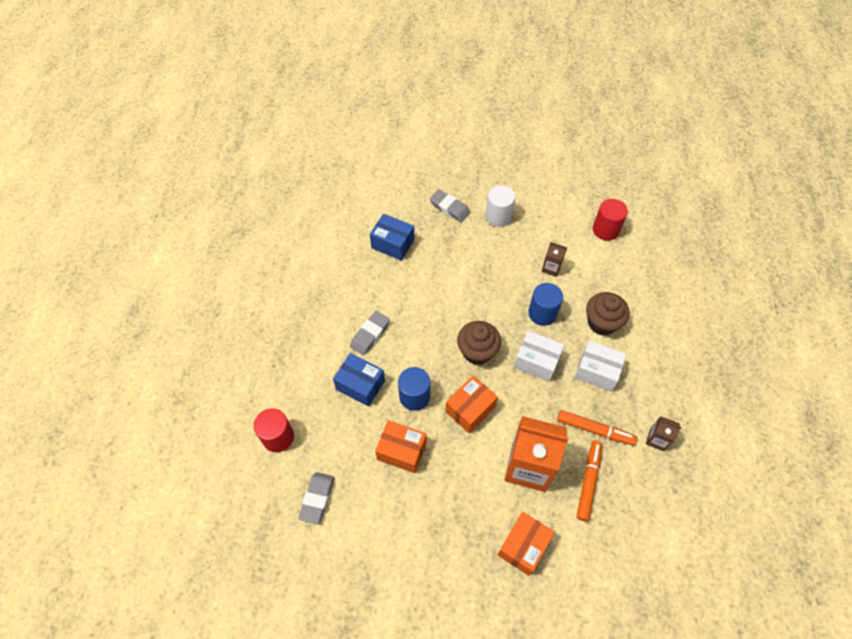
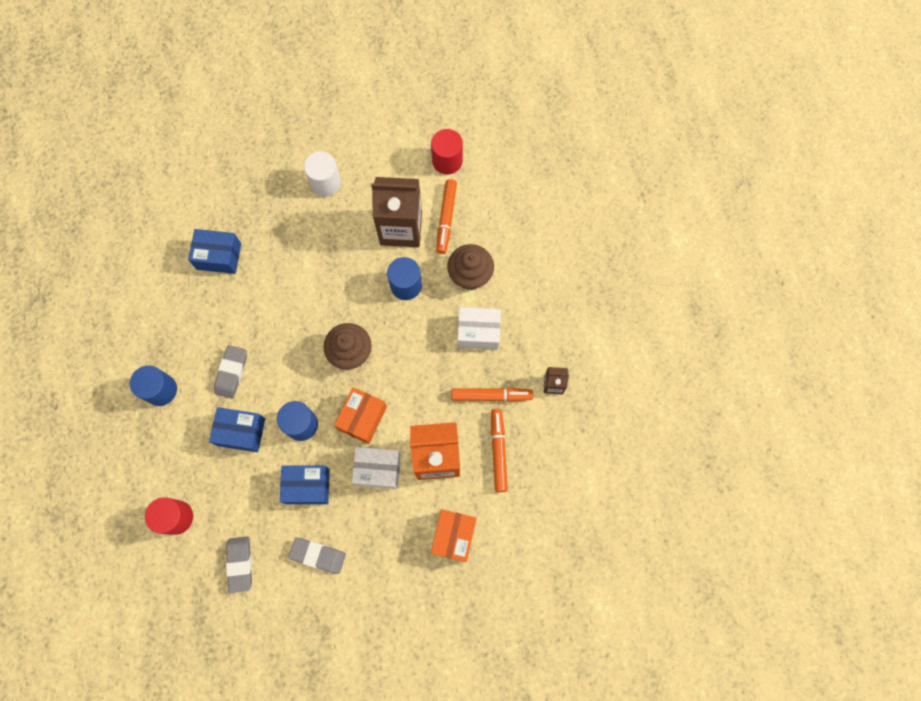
camera: 20 degrees left, 15 degrees up
(306, 329) = (161, 390): none -> blue cylinder
(401, 451) = (307, 486): orange box -> blue box
(449, 208) = (268, 189): grey eraser -> grey eraser (318, 555)
(536, 361) = (415, 342): white box -> white box (378, 469)
(551, 268) = (401, 228): brown carton -> brown carton, size x2.18
(593, 272) = (446, 218): none -> orange marker

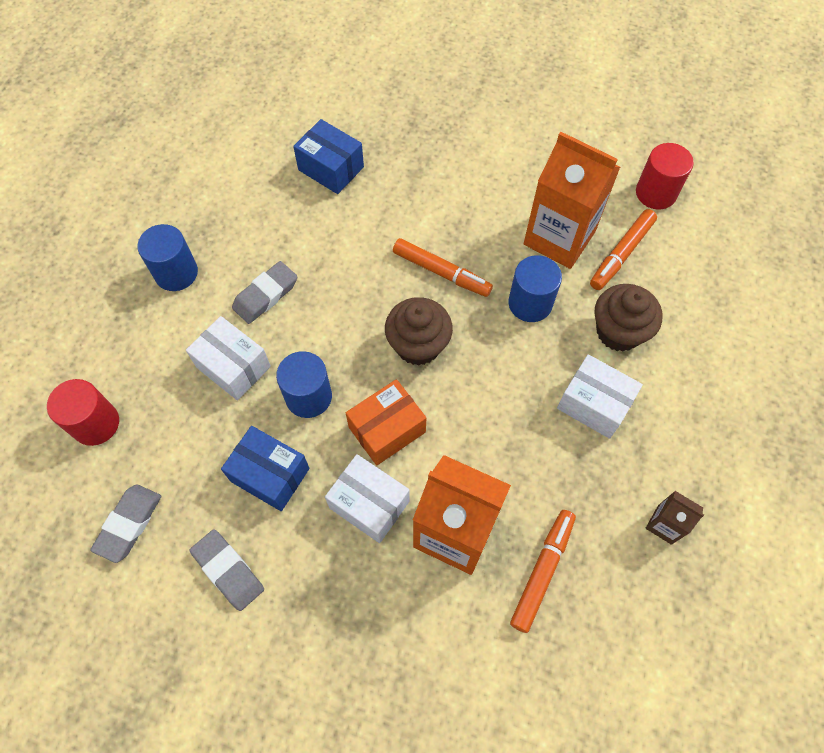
camera: 30 degrees right, 10 degrees down
(241, 432) = (233, 367): blue box -> white box
(325, 182) = (496, 150): white cylinder -> none
(401, 228) = (559, 238): brown carton -> orange carton
(453, 536) = (419, 653): orange box -> none
(491, 395) = (569, 492): orange marker -> orange marker (441, 272)

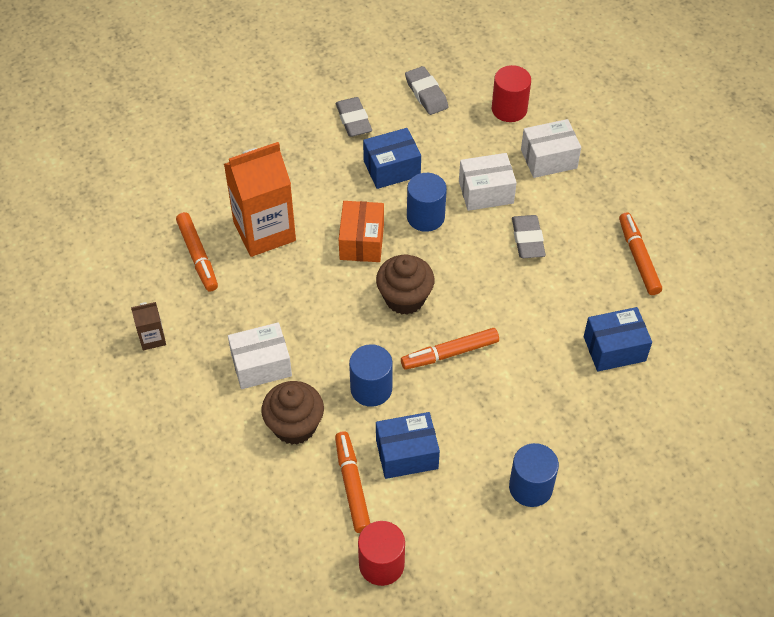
camera: 130 degrees right, 10 degrees down
(176, 273) = (593, 202): blue cylinder -> blue cylinder (530, 487)
(218, 204) = (638, 258): none -> orange marker
(228, 571) = (353, 120): grey eraser -> grey eraser turned 75 degrees clockwise
(369, 504) = (324, 203): white box -> white box (548, 159)
(559, 238) = (407, 454): orange carton -> blue box

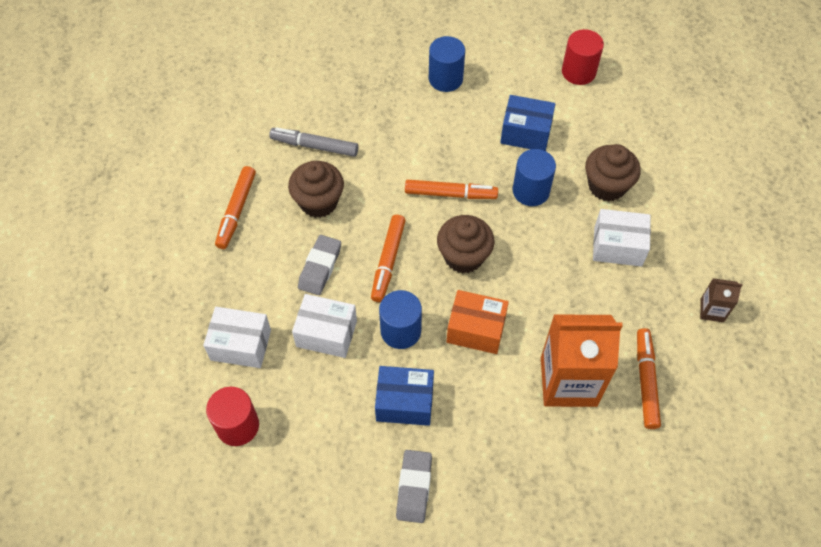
camera: 155 degrees left, 5 degrees up
(352, 486) = (578, 127): orange marker -> orange marker (388, 261)
(362, 241) = (476, 329): orange box -> orange box turned 75 degrees clockwise
(426, 94) = (313, 489): grey eraser -> none
(570, 295) = (318, 202): none -> brown cupcake
(614, 349) = (315, 146): blue box -> grey marker

